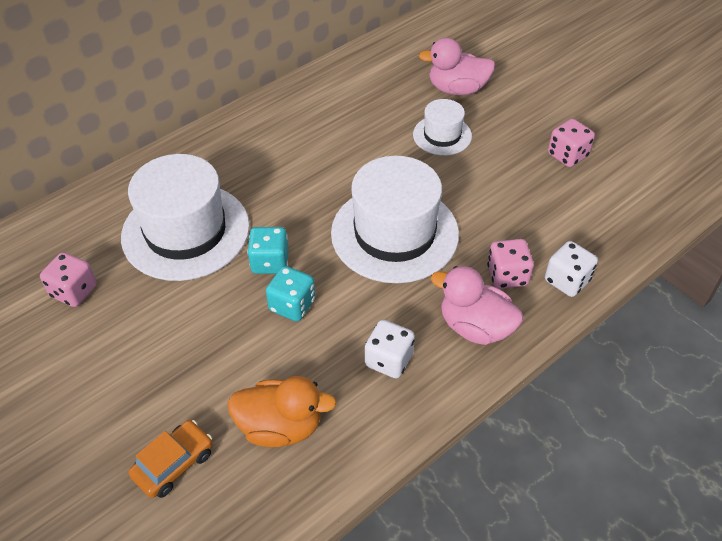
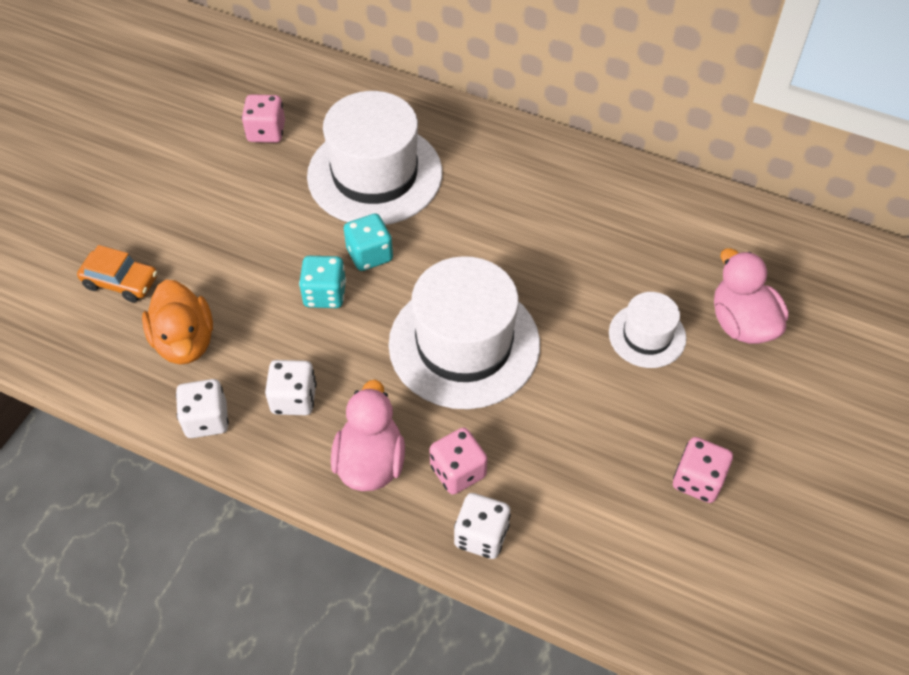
camera: 65 degrees right, 5 degrees up
(377, 432) = (206, 420): none -> white dice

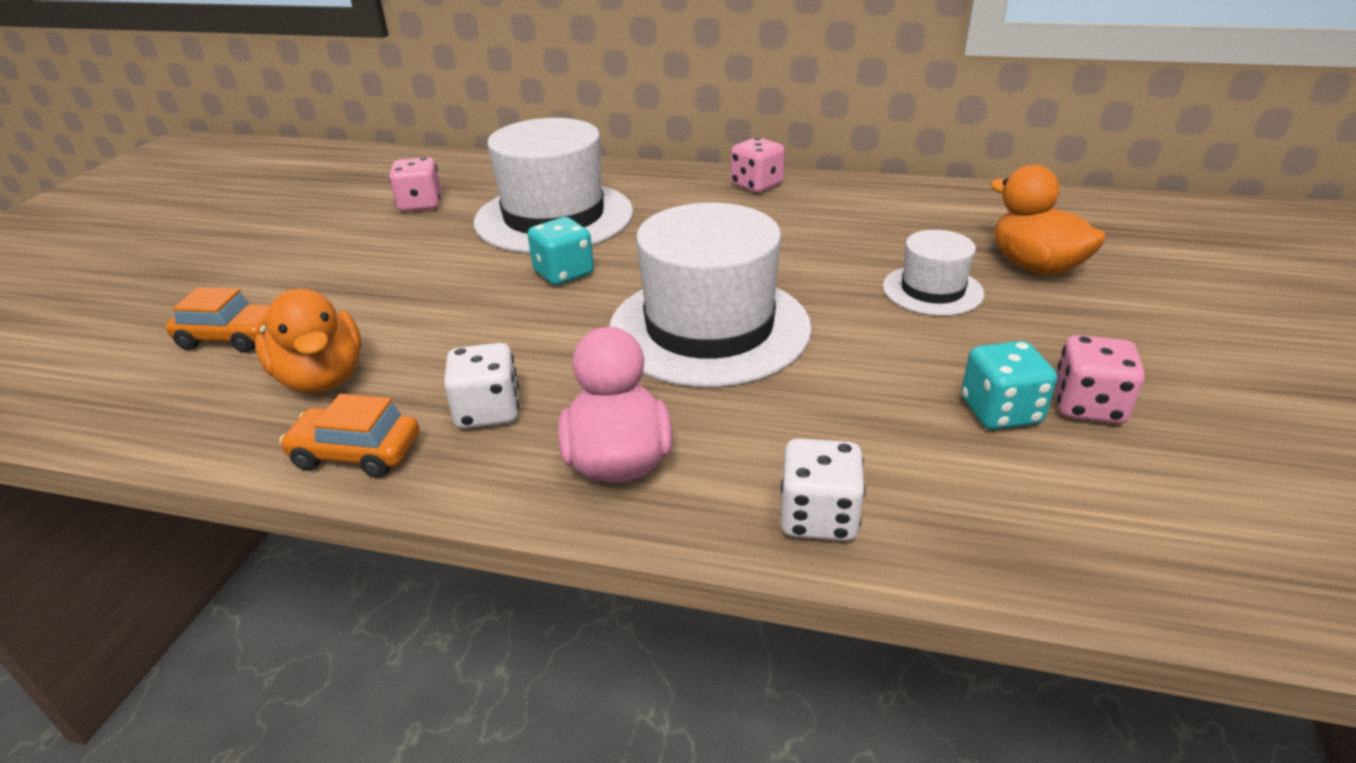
camera: 10 degrees left, 20 degrees down
(206, 420) = (356, 453): white dice -> orange car
(325, 294) = (513, 311): turquoise dice -> turquoise dice (1000, 412)
(458, 471) = (751, 450): pink dice -> pink dice (756, 185)
(742, 323) = (1035, 266): pink duck -> orange duck

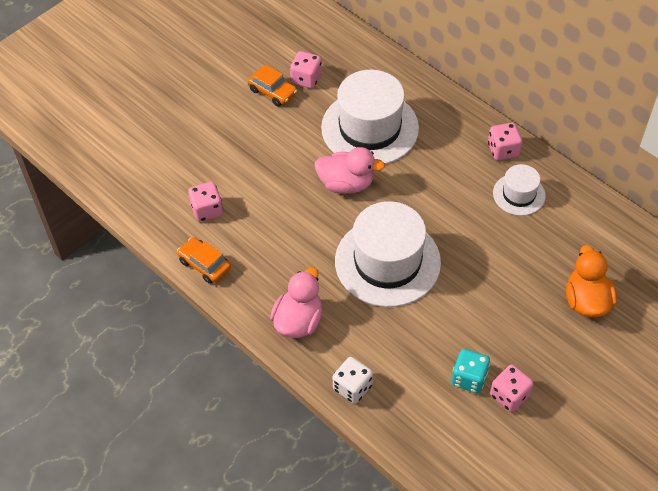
camera: 30 degrees right, 20 degrees up
(232, 337) = (178, 159): orange car -> orange car (273, 92)
(322, 378) = (207, 210): orange duck -> pink dice
(488, 411) = (263, 267): white dice -> none
(563, 273) = (346, 184): turquoise dice -> pink duck
(932, 290) = (515, 290): white hat -> white hat (519, 194)

